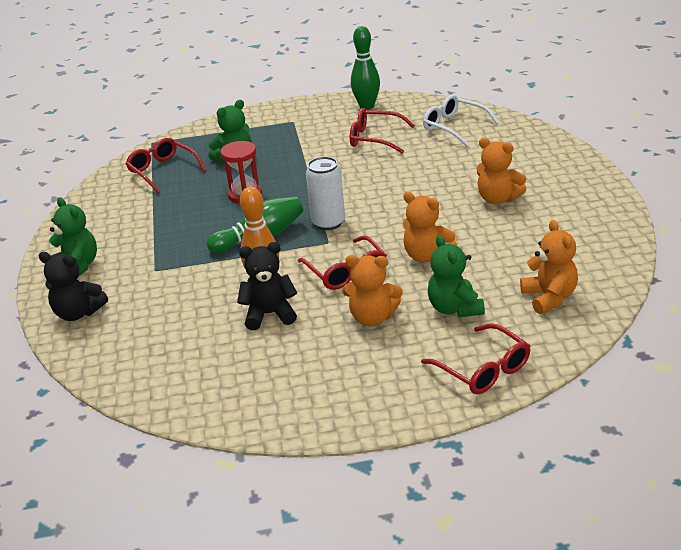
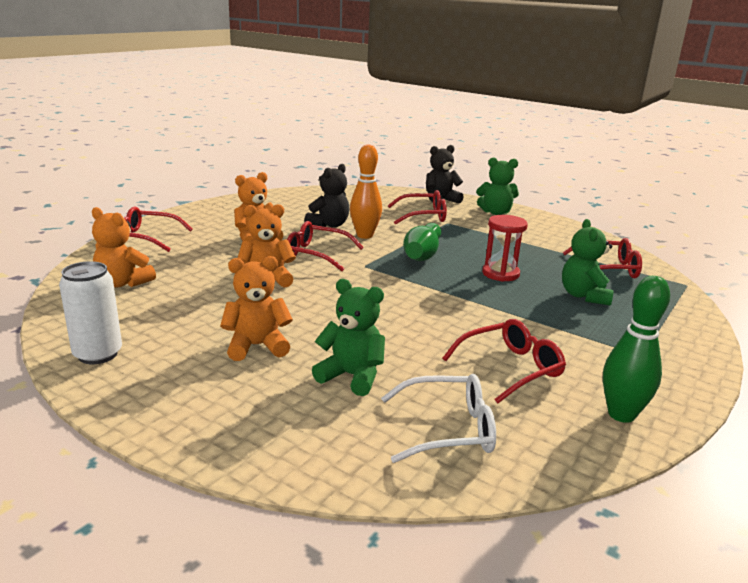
camera: 130 degrees right, 10 degrees down
(154, 291) = (423, 216): none -> red glasses
(328, 222) = (390, 277): white can -> white can (98, 354)
(454, 308) = (200, 258): green teddy bear -> green teddy bear (352, 376)

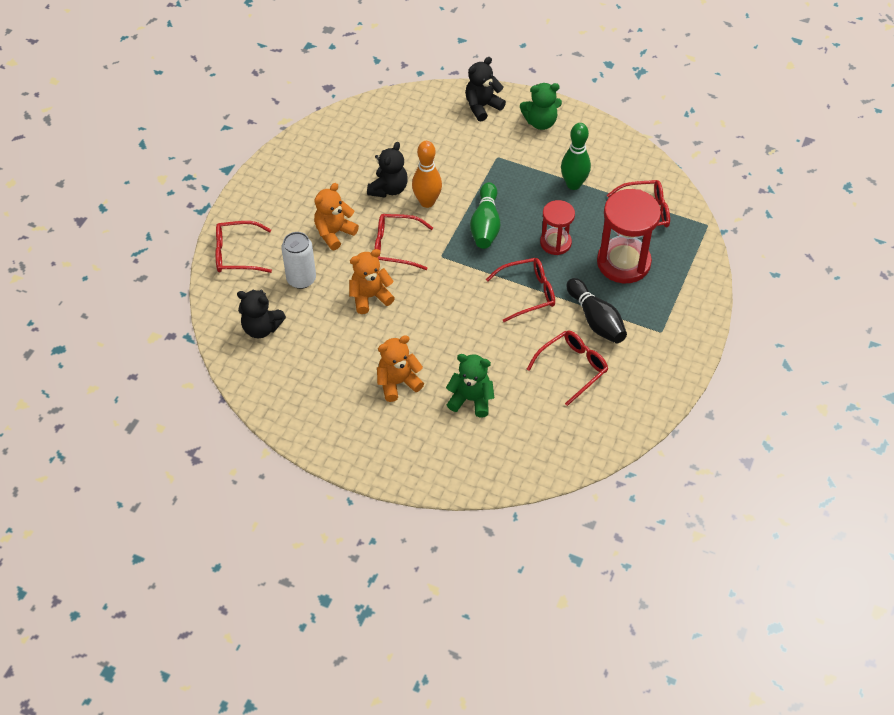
camera: 10 degrees left, 30 degrees up
(98, 354) = (297, 415): white can -> white can (301, 279)
(123, 283) = (261, 328): orange teddy bear -> black teddy bear
(423, 216) = (471, 148): red glasses -> red glasses (527, 293)
(448, 429) = (540, 434): white glasses -> none
(547, 332) = (596, 320): none -> black bowling pin
(584, 296) = (623, 262): green teddy bear -> red hourglass
(621, 414) = (643, 398): green bowling pin -> green bowling pin (573, 184)

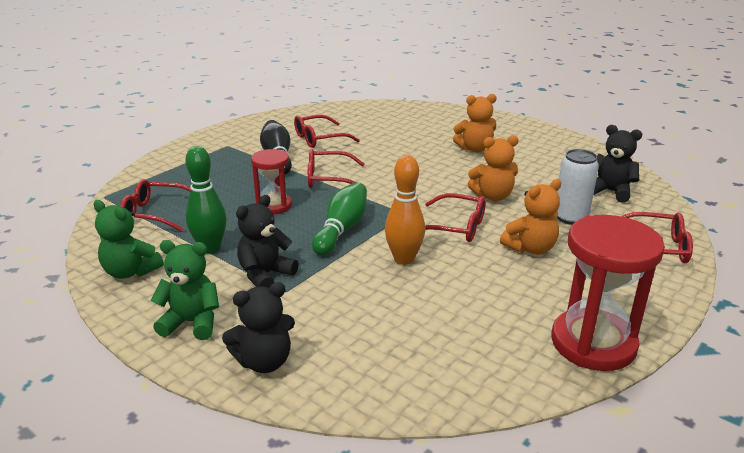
camera: 165 degrees left, 25 degrees down
(388, 189) = (451, 280): black teddy bear -> black teddy bear (265, 275)
(471, 399) = (414, 135): green teddy bear -> green teddy bear (130, 272)
(623, 262) = (217, 184): red hourglass -> red hourglass (593, 343)

